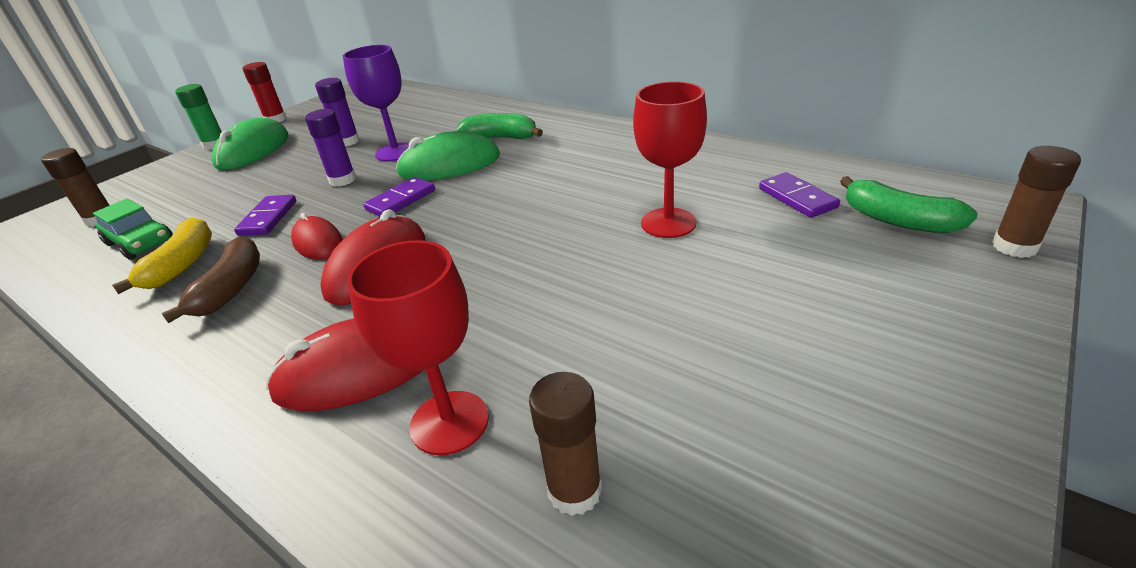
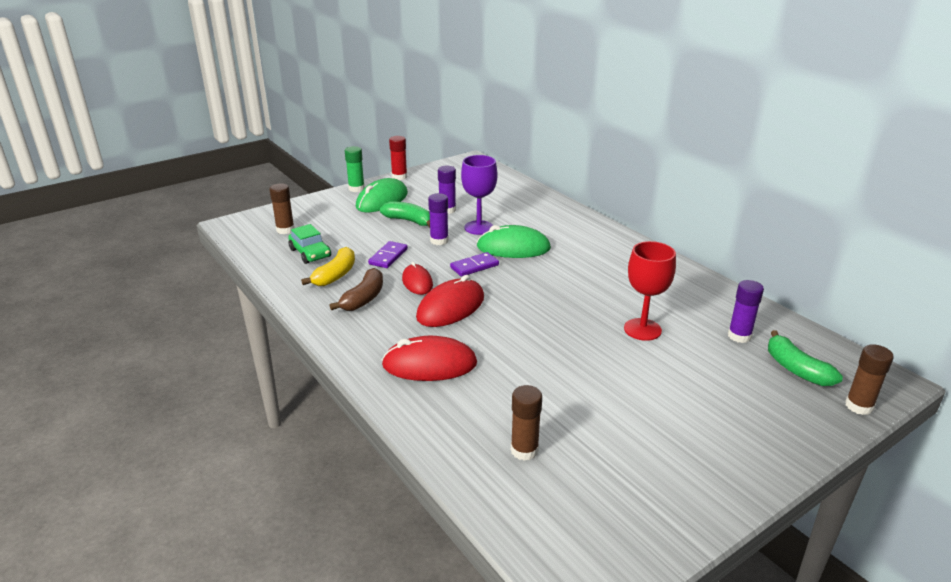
camera: 15 degrees right, 5 degrees down
(449, 422) = (471, 403): red goblet -> none
(500, 138) = (555, 235): green banana -> green banana (409, 221)
(797, 198) = (739, 336): purple domino -> purple glue stick

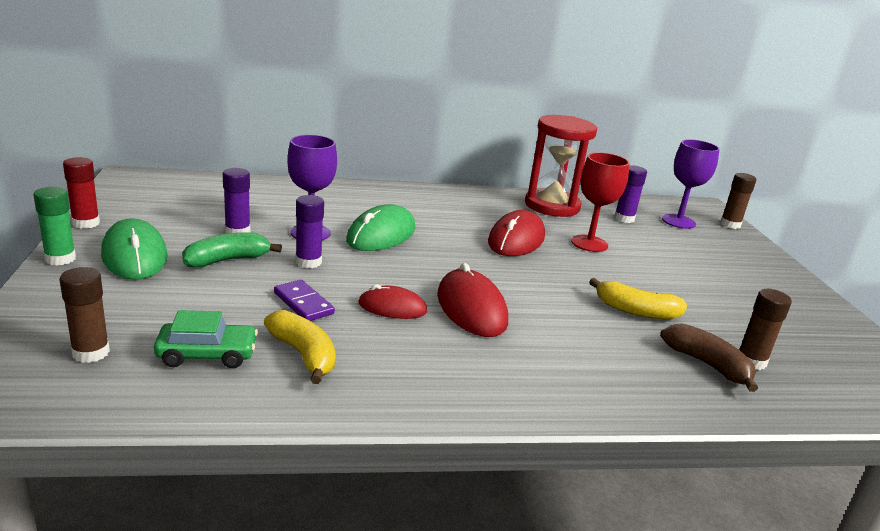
camera: 65 degrees left, 5 degrees down
(364, 298) = (392, 354): brown banana -> brown banana (707, 364)
(429, 364) = (579, 360): red mouse -> red mouse (516, 239)
(474, 266) = (396, 266): purple domino -> none
(540, 376) = (636, 311): none -> yellow banana
(696, 294) = (552, 206): none -> red hourglass
(796, 369) = (678, 221): green banana -> purple goblet

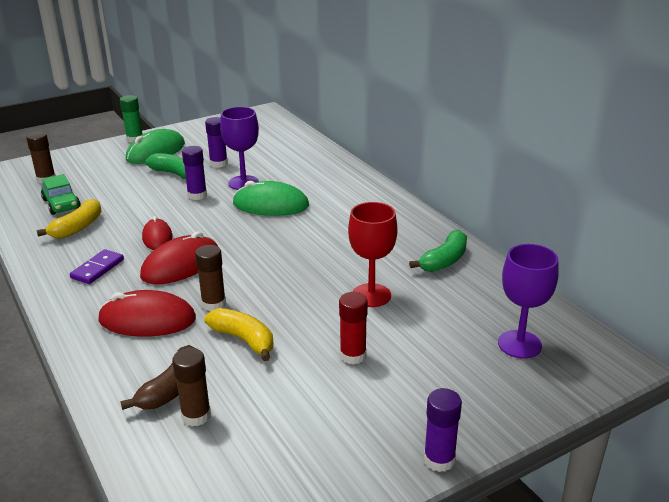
camera: 70 degrees right, 5 degrees up
(86, 223) = (183, 128): red glue stick -> red glue stick (353, 355)
(303, 303) = (138, 210): purple domino -> purple domino (97, 269)
(516, 239) = (332, 258): red mouse -> red mouse (147, 320)
(552, 206) = (444, 260): red hourglass -> green banana
(624, 218) = (472, 306): purple glue stick -> purple glue stick (439, 460)
(636, 311) = (244, 339): yellow banana -> yellow banana turned 135 degrees clockwise
(730, 224) = (571, 387): brown glue stick -> brown glue stick (213, 304)

